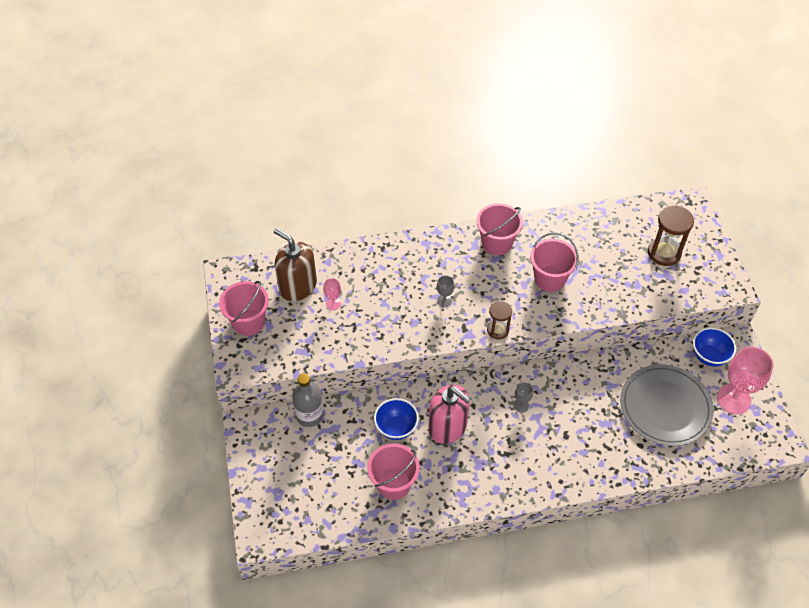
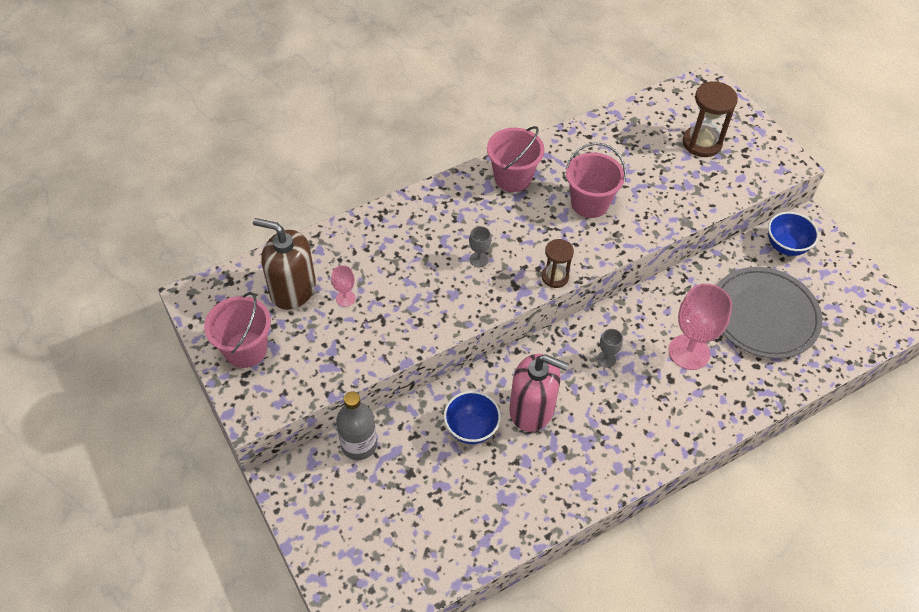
camera: 20 degrees left, 0 degrees up
(393, 484) = (494, 498): pink bucket -> none
(733, 399) = (831, 286): pink goblet -> pink goblet (689, 352)

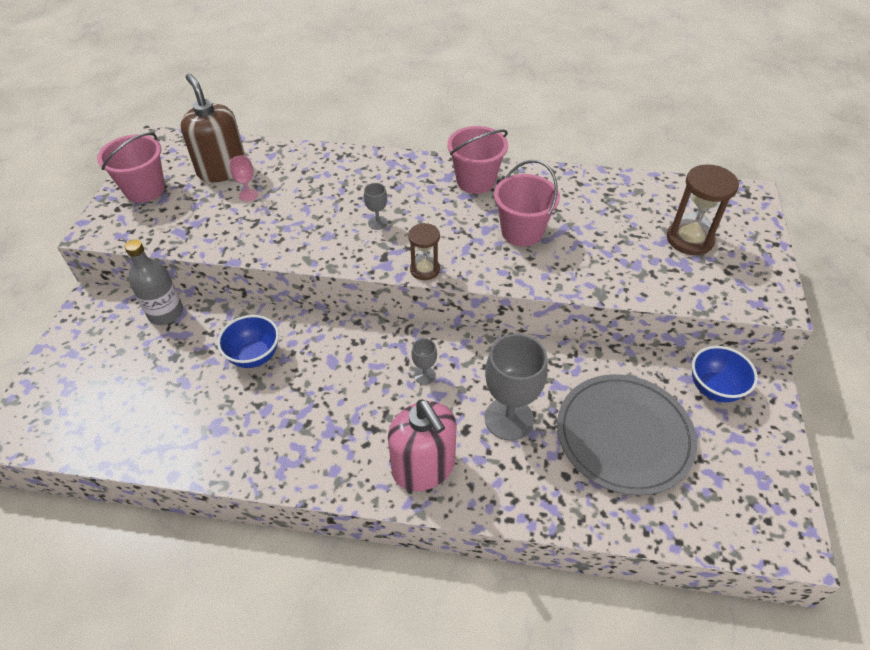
camera: 40 degrees right, 5 degrees down
(532, 409) = (317, 373): pink soap dispenser -> pink soap dispenser (424, 467)
(689, 352) = (509, 419): pink goblet -> grey goblet

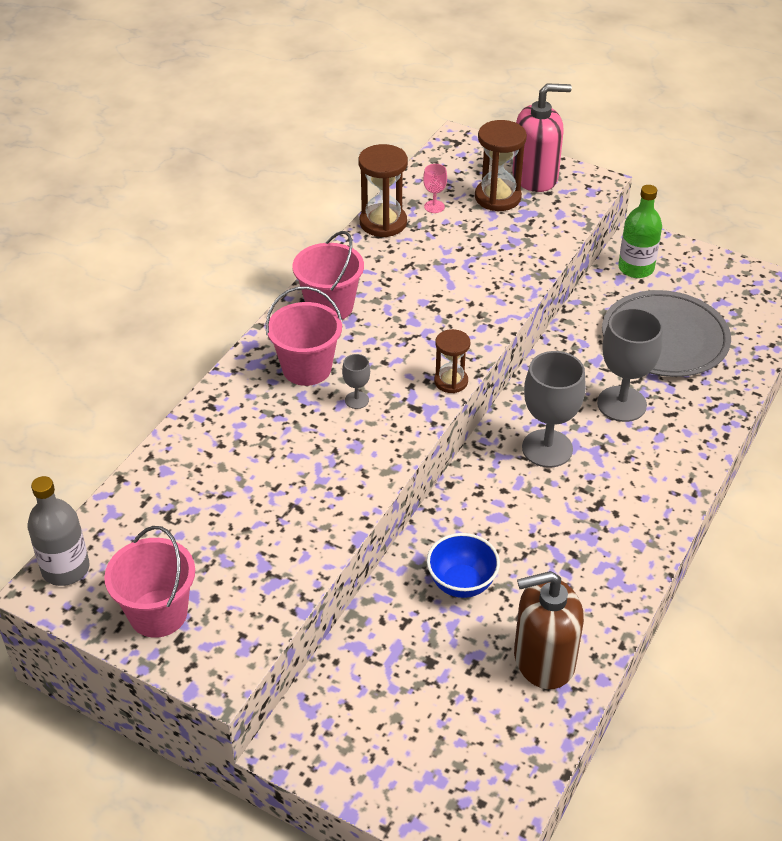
camera: 70 degrees left, 5 degrees down
(166, 313) = (350, 663): grey bottle -> grey bottle (65, 569)
(222, 170) = (165, 524): brown soap dispenser -> brown soap dispenser (543, 660)
(248, 195) = (237, 505): pink goblet -> pink goblet (434, 206)
(424, 467) = (655, 477): pink soap dispenser -> pink soap dispenser (535, 177)
(425, 375) = (547, 448): grey goblet -> grey goblet, size x2.16
(522, 232) = (430, 297): pink bucket -> pink bucket (307, 368)
(598, 181) = (383, 223): none -> brown hourglass
(714, 388) = (636, 268): blue bowl -> green bottle

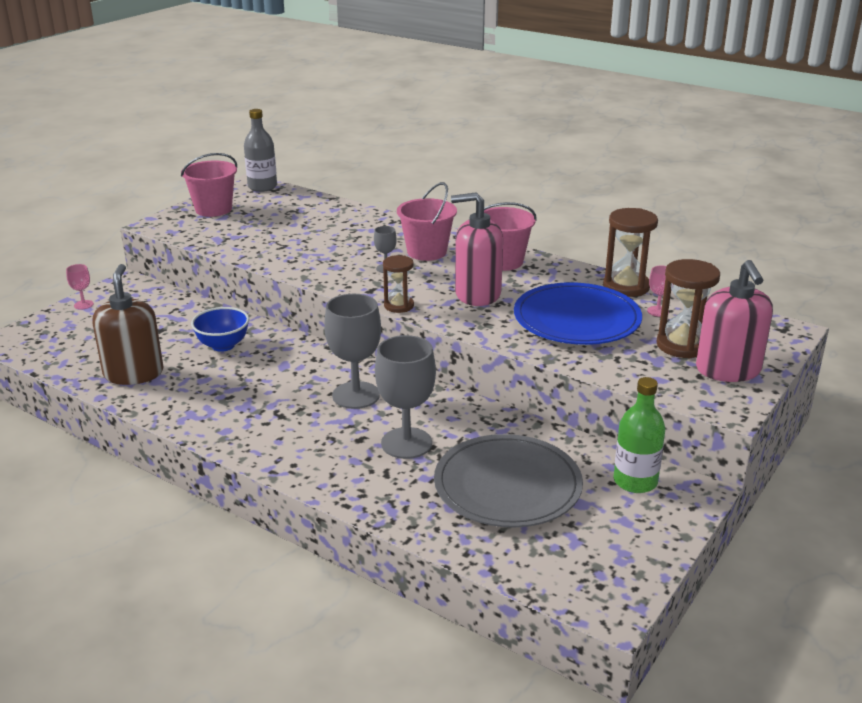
camera: 95 degrees right, 15 degrees down
(366, 781) = (83, 305): none -> pink goblet
(414, 323) = (477, 294): none -> pink soap dispenser
(459, 256) = (577, 319): none -> blue plate

